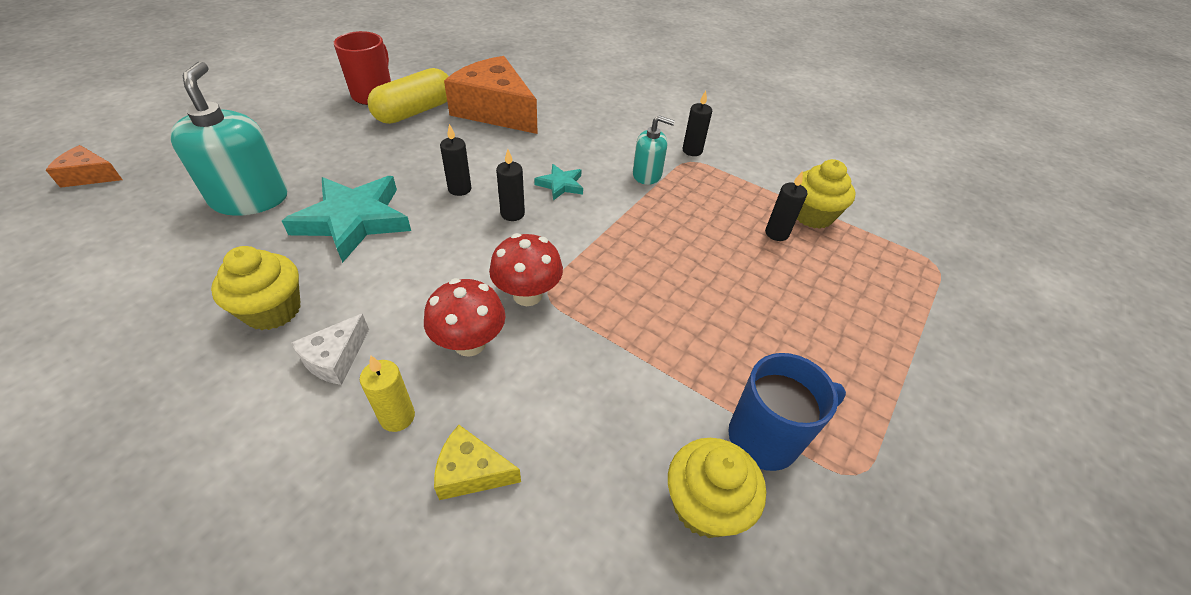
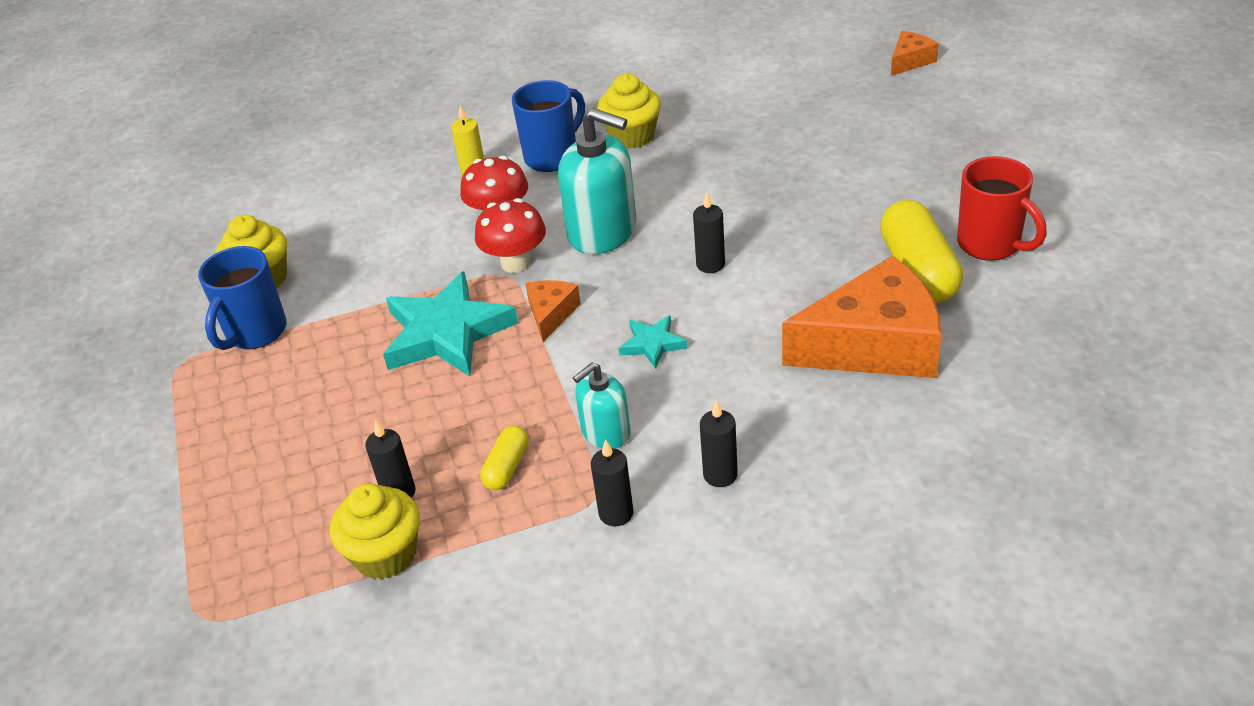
camera: 135 degrees right, 5 degrees down
(250, 198) = (802, 137): turquoise soap dispenser -> turquoise soap dispenser (602, 232)
(335, 358) = (553, 157): white cheese -> blue mug
(354, 220) = (714, 188): turquoise star -> turquoise star (446, 333)
(471, 472) = (401, 193): yellow cheese -> none
(512, 214) = (634, 289): black candle -> black candle (720, 475)
(571, 243) = (551, 314): none -> orange cheese
(710, 199) = (507, 467): none -> yellow capsule

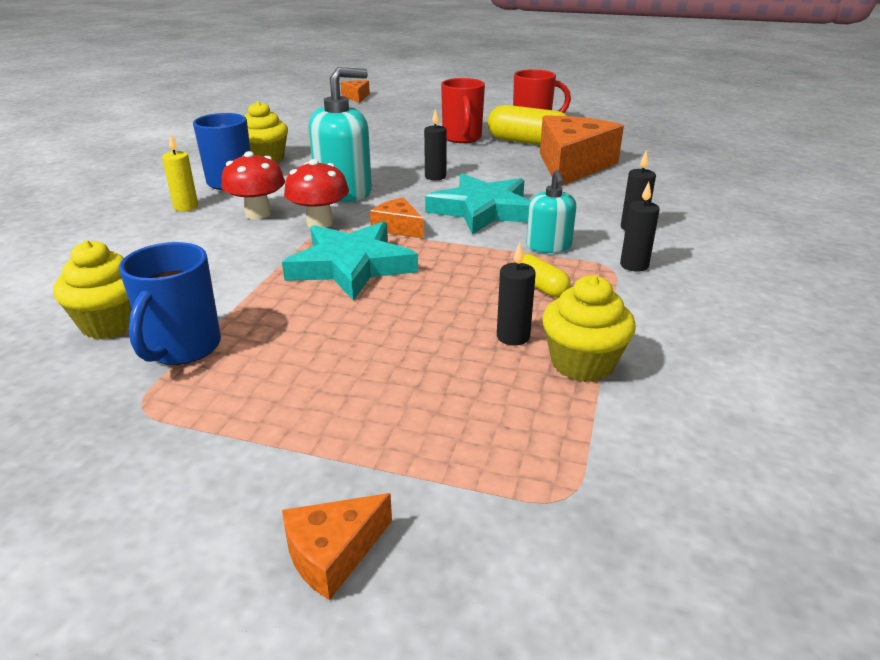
camera: 60 degrees left, 10 degrees down
(95, 534) = (333, 553): none -> orange cheese
(255, 333) = (182, 349): blue mug -> blue mug turned 45 degrees clockwise
(652, 344) = (483, 210): turquoise star -> turquoise star, size x2.07
(863, 216) = (462, 138): none -> red mug

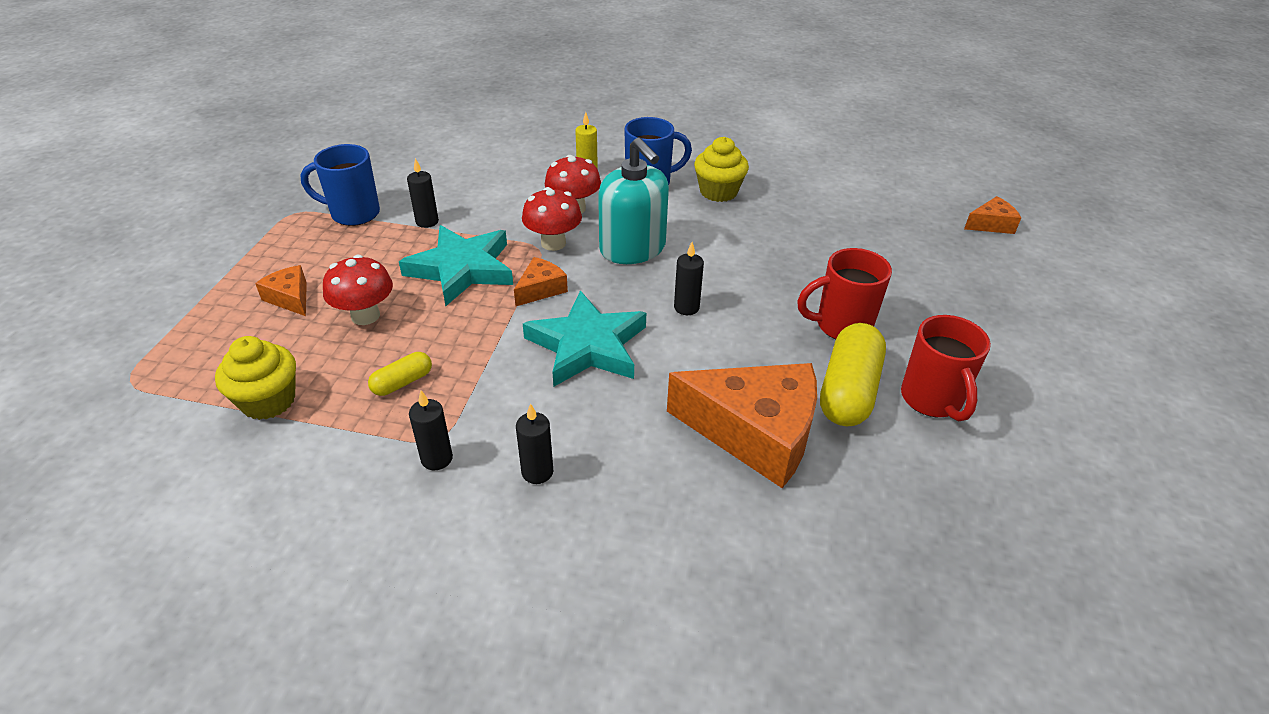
camera: 85 degrees right, 10 degrees up
(111, 323) = (393, 182): yellow cupcake -> none
(333, 553) = (138, 293): orange cheese -> orange cheese (290, 298)
(429, 317) = (365, 316): none -> red mushroom
(513, 337) = (321, 362): black candle -> black candle (427, 222)
(548, 246) = (491, 393): turquoise soap dispenser -> none

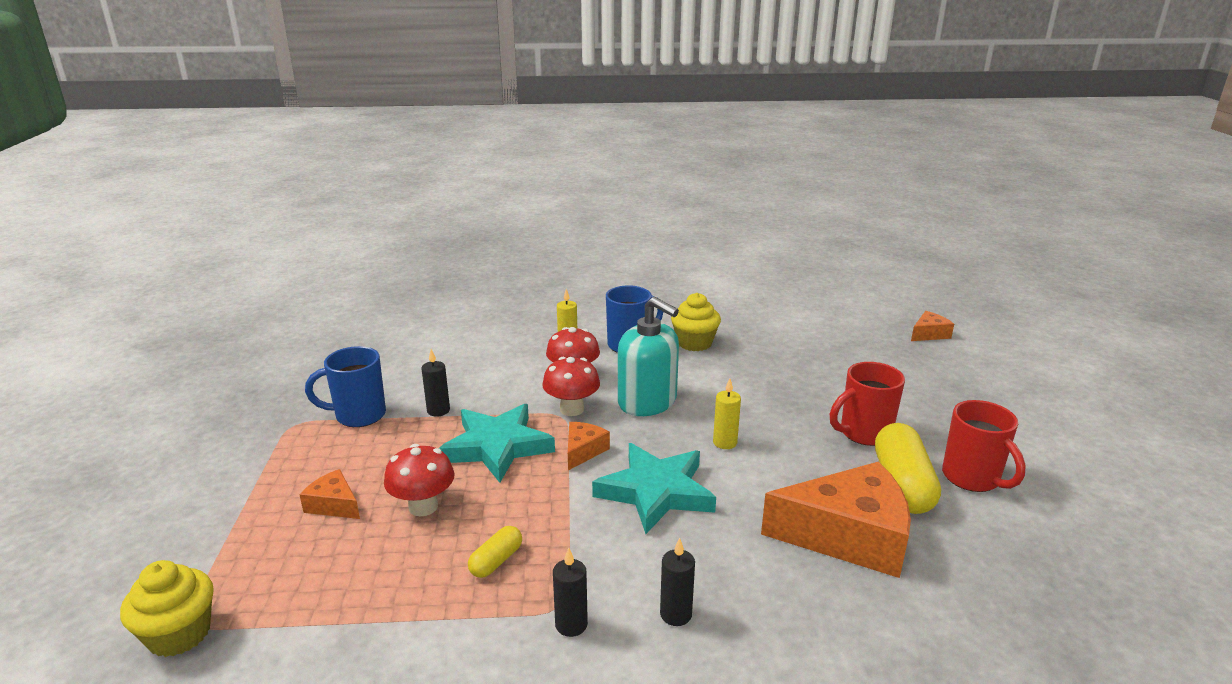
camera: 15 degrees left, 15 degrees down
(268, 401) = (363, 608): yellow cupcake -> yellow cupcake (179, 634)
(686, 307) = (725, 442): black candle -> yellow candle

